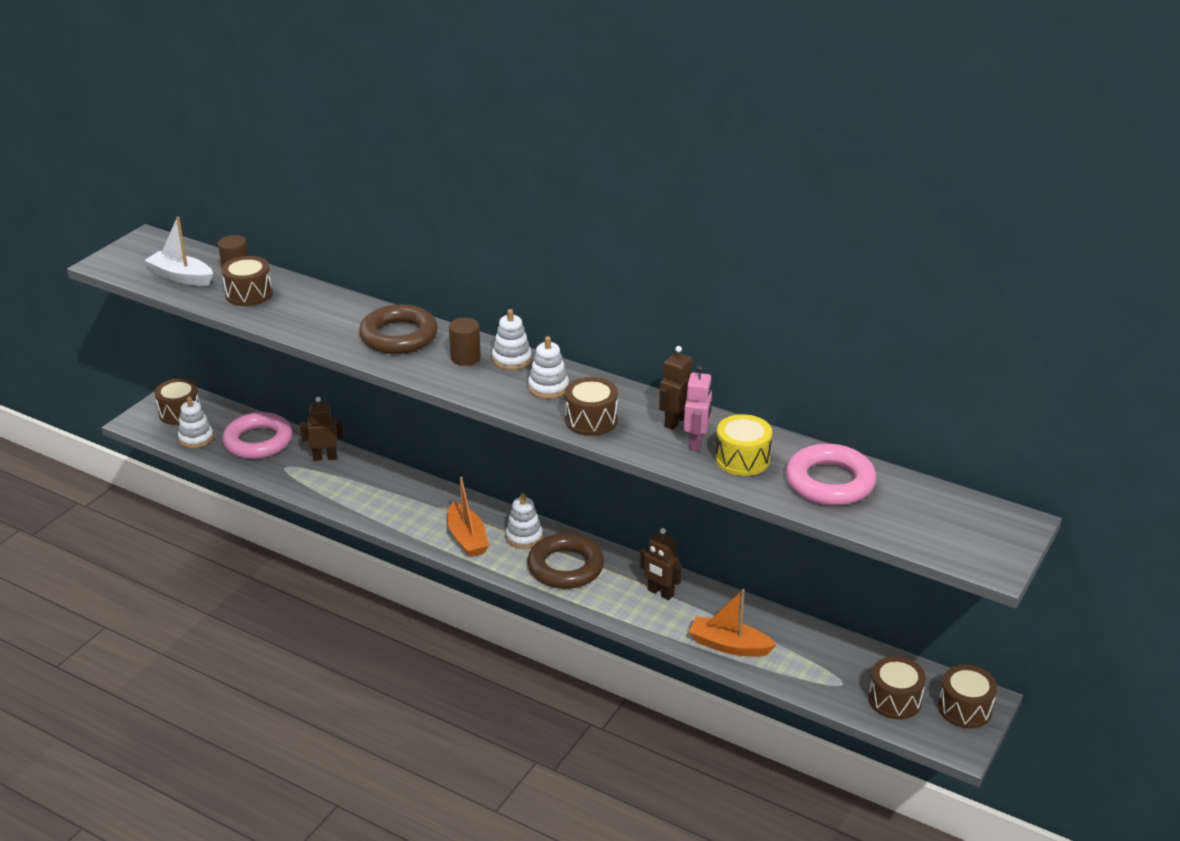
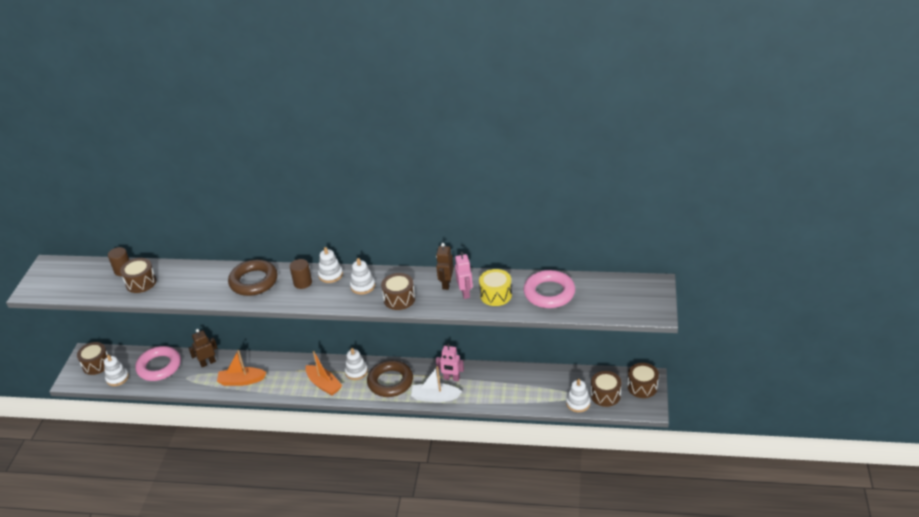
camera: 20 degrees left, 5 degrees up
(181, 277) = (88, 284): white boat -> white boat (435, 397)
(660, 593) = (451, 378): brown robot -> pink robot
(729, 645) = (505, 396): orange boat -> orange boat (241, 381)
(842, 696) = (578, 403): none -> white stacking toy

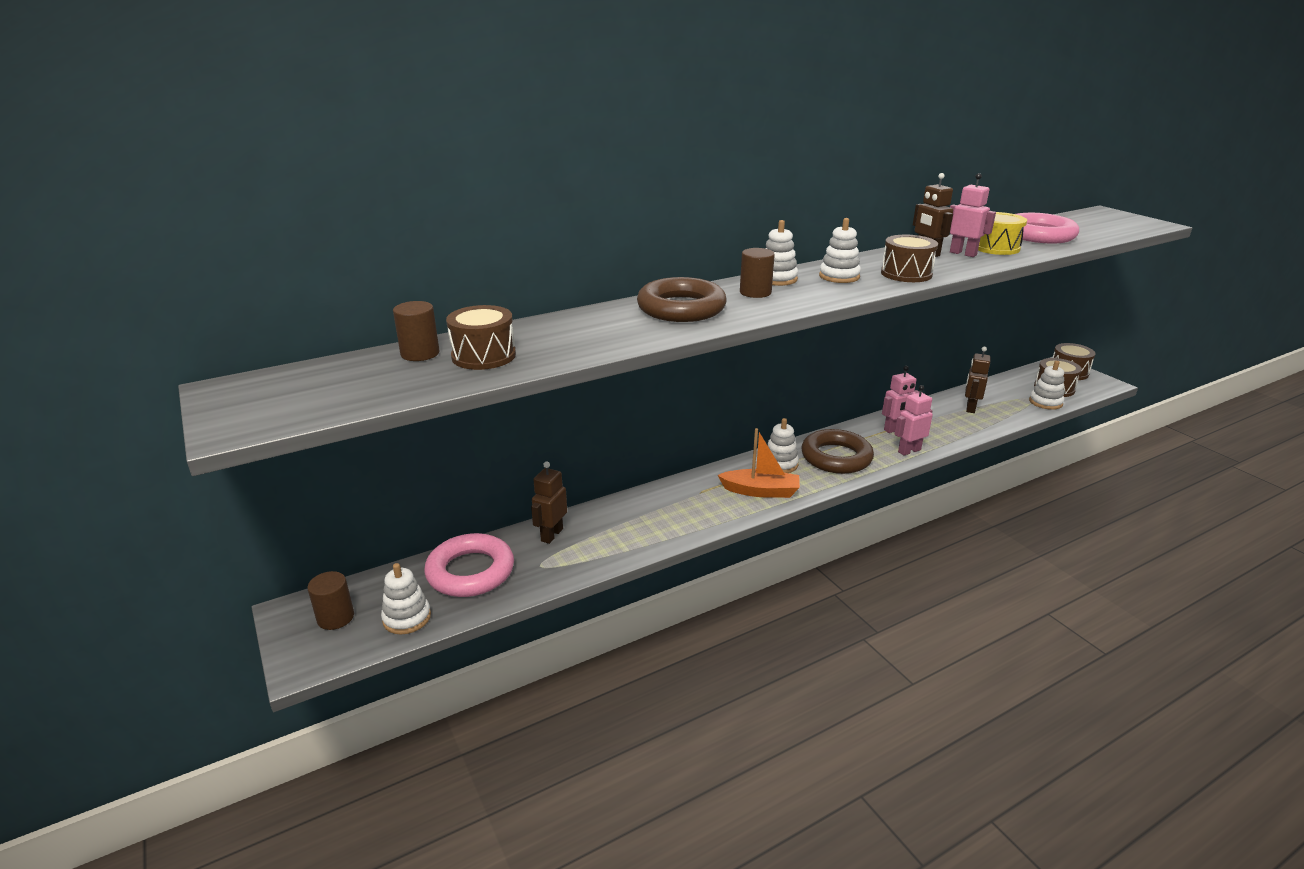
camera: 40 degrees left, 10 degrees down
(96, 364) = (335, 618): brown drum -> brown cylinder
(241, 381) = (638, 533): orange boat -> none
(435, 397) = (909, 451): white boat -> pink robot
(522, 384) = (970, 408): none -> brown robot

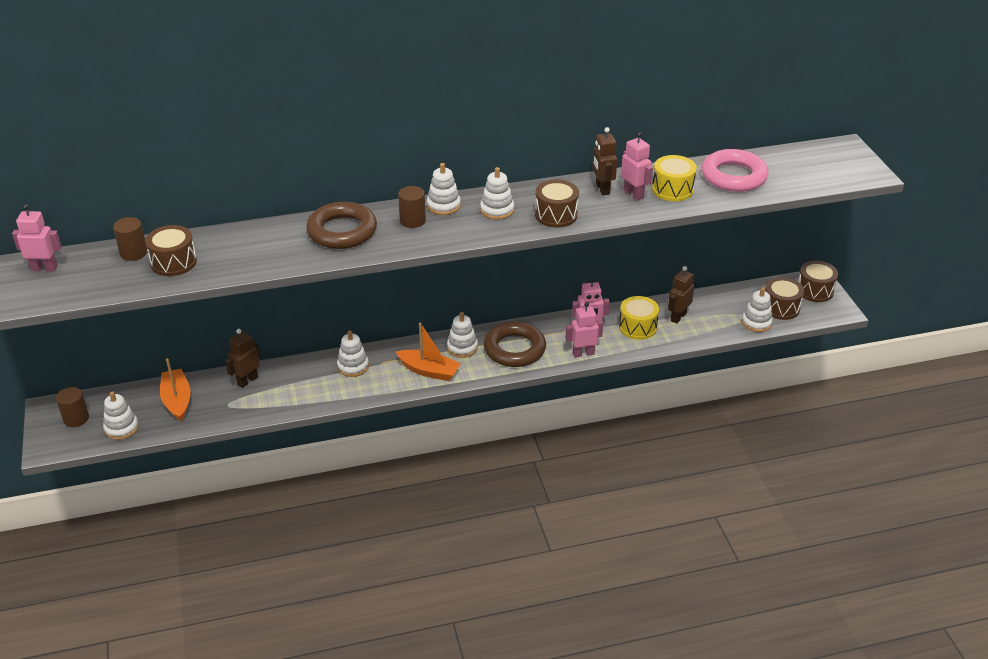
camera: 15 degrees right, 10 degrees up
(292, 382) = (44, 268): none -> pink robot
(470, 571) = (177, 400): pink ring -> orange boat
(671, 500) = (353, 366): none -> white stacking toy
(940, 421) = (637, 327): none -> yellow drum

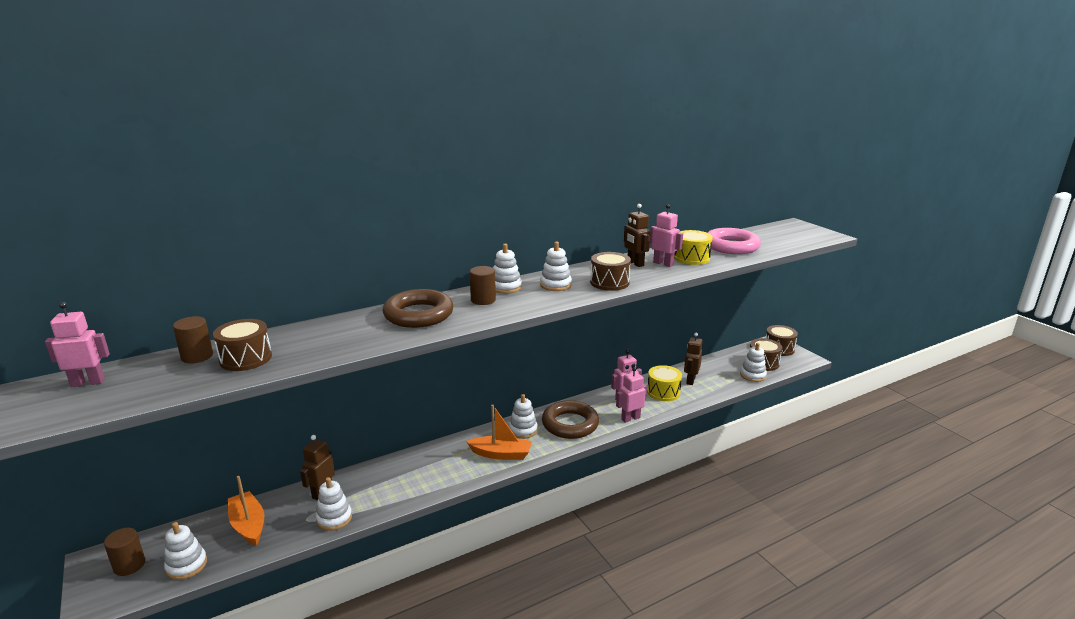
camera: 15 degrees left, 15 degrees down
(353, 366) = (426, 462): white stacking toy -> white stacking toy (334, 518)

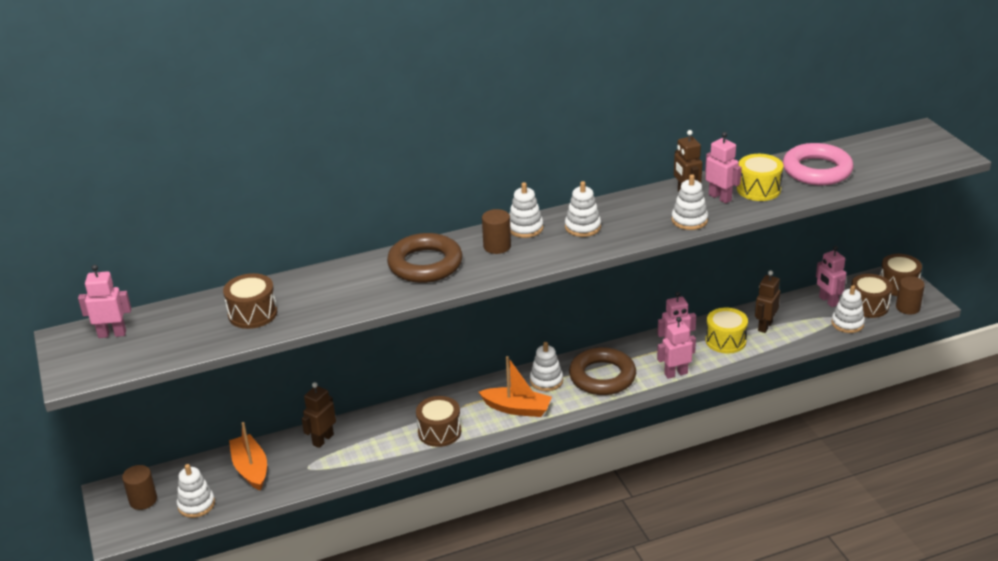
camera: 10 degrees right, 10 degrees up
(197, 356) = (206, 308): brown cylinder -> brown cylinder (907, 307)
(334, 518) = (336, 468): white stacking toy -> white stacking toy (689, 220)
(609, 282) = (646, 226): brown drum -> brown drum (439, 432)
(732, 361) = (828, 301): none -> pink robot

